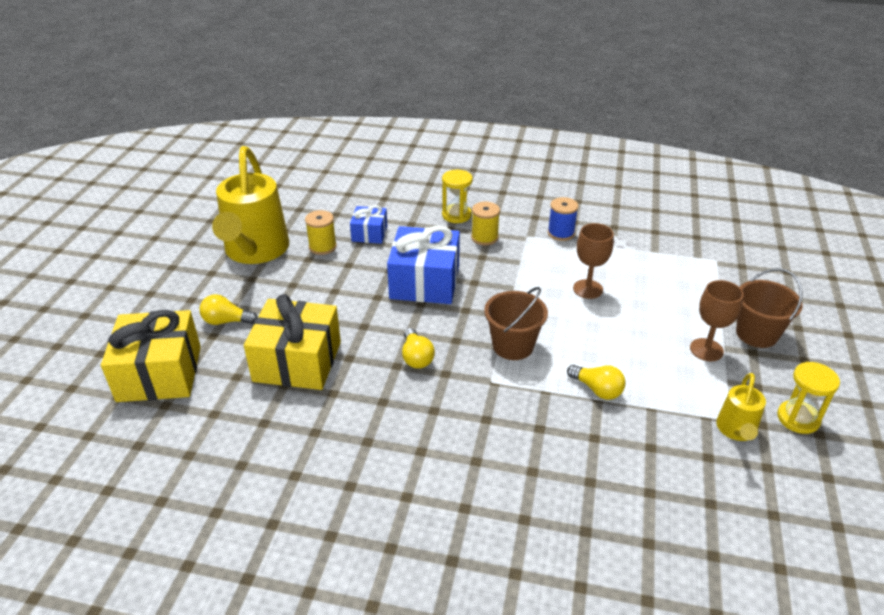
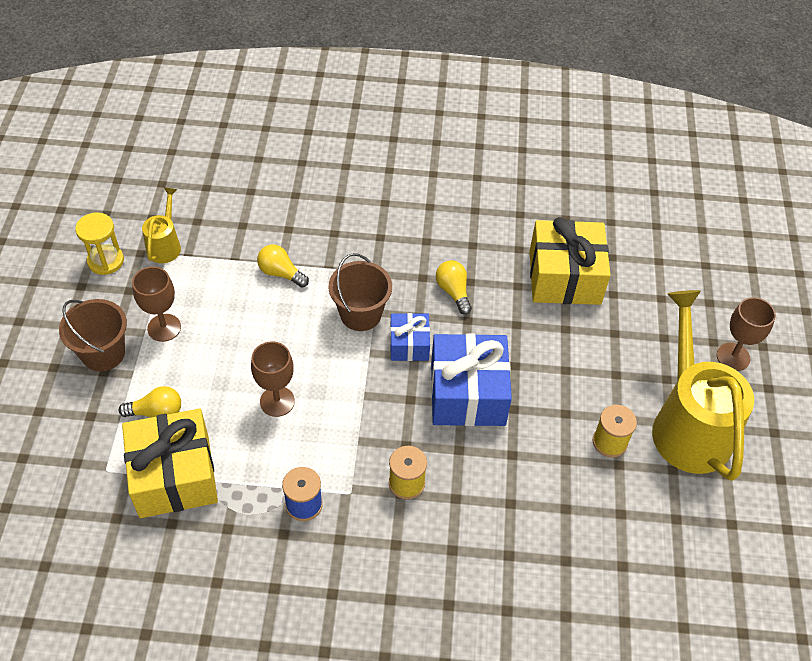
camera: 170 degrees right, 15 degrees up
(160, 373) = (682, 253): yellow gift -> yellow gift (174, 475)
(183, 288) = (733, 357): none -> brown goblet
(226, 321) = (658, 317): yellow light bulb -> yellow light bulb (157, 412)
(369, 233) = (560, 475): blue gift -> blue gift (409, 344)
(456, 215) = (451, 529): yellow hourglass -> none

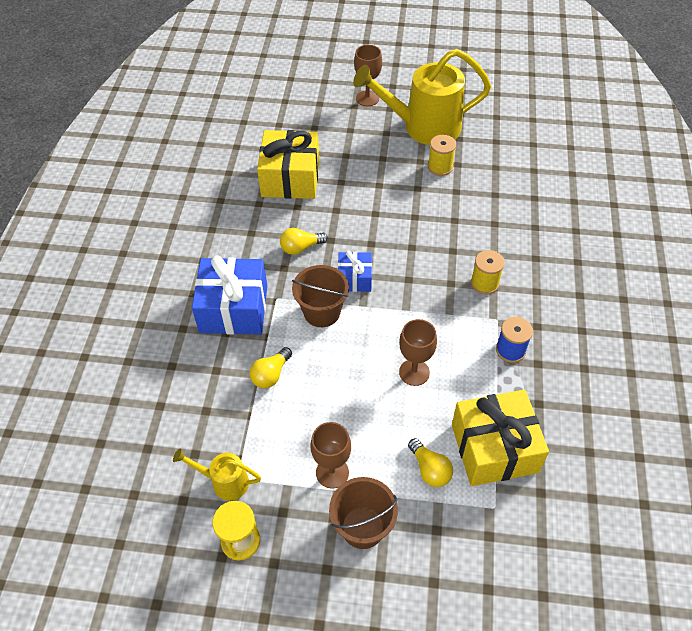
camera: 85 degrees left, 0 degrees up
(157, 412) = (430, 469): yellow light bulb -> yellow light bulb turned 150 degrees clockwise
(467, 393) = (402, 243): blue gift -> blue gift (234, 309)

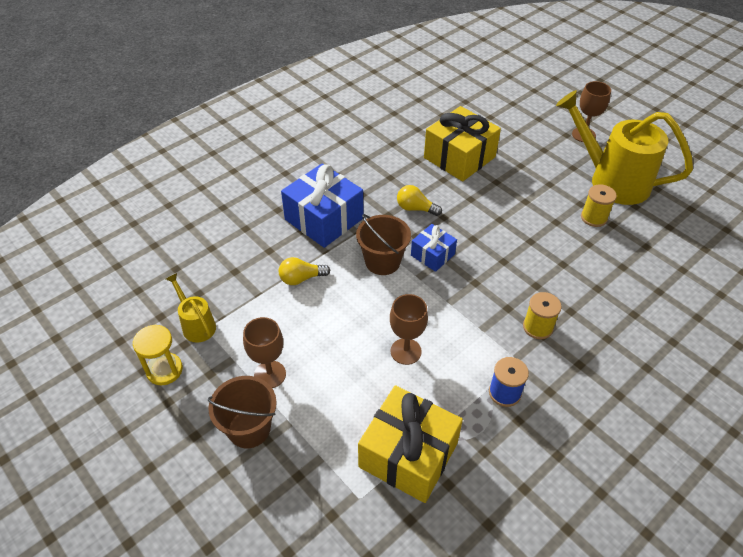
camera: 40 degrees right, 5 degrees down
(430, 469) = (341, 429): yellow light bulb -> none

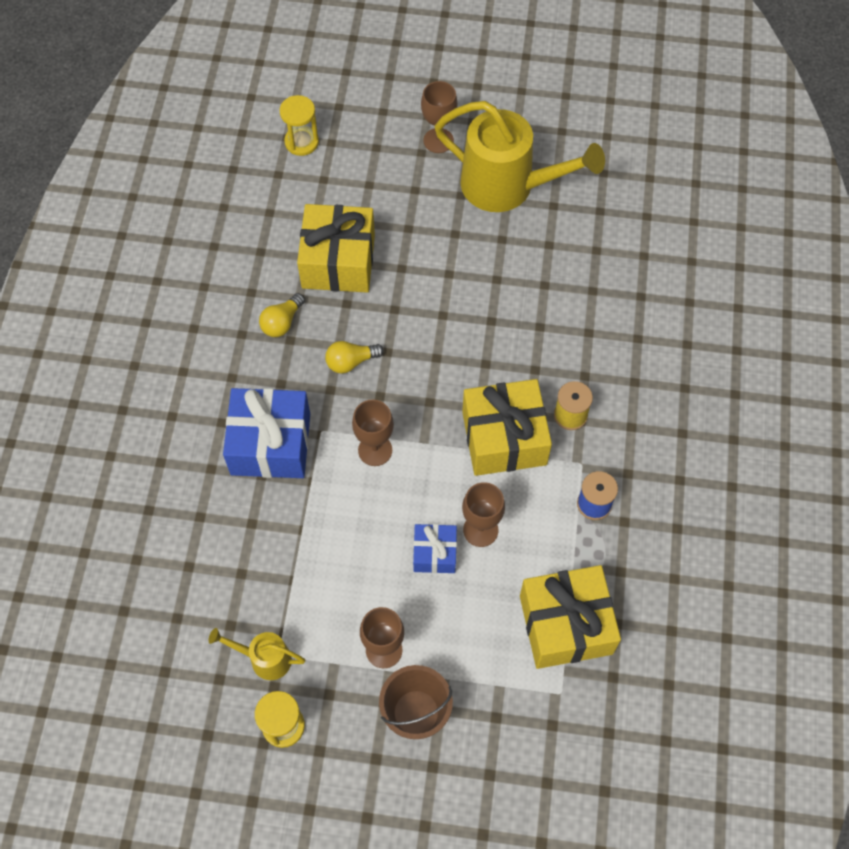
camera: 40 degrees left, 15 degrees up
(301, 278) = (315, 530): yellow light bulb -> yellow light bulb (282, 322)
(382, 261) = (375, 450): brown bucket -> brown goblet
(432, 255) = (415, 406): blue gift -> blue gift (434, 553)
(475, 310) = (504, 438): none -> yellow gift
(494, 94) = (301, 142): none -> yellow hourglass
(593, 217) = (526, 248): yellow spool -> none
(611, 180) = (508, 187): yellow watering can -> yellow watering can turned 150 degrees counterclockwise

